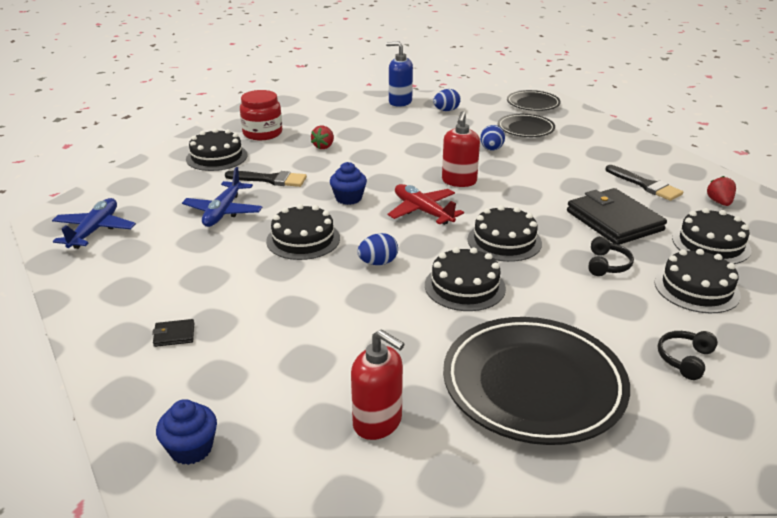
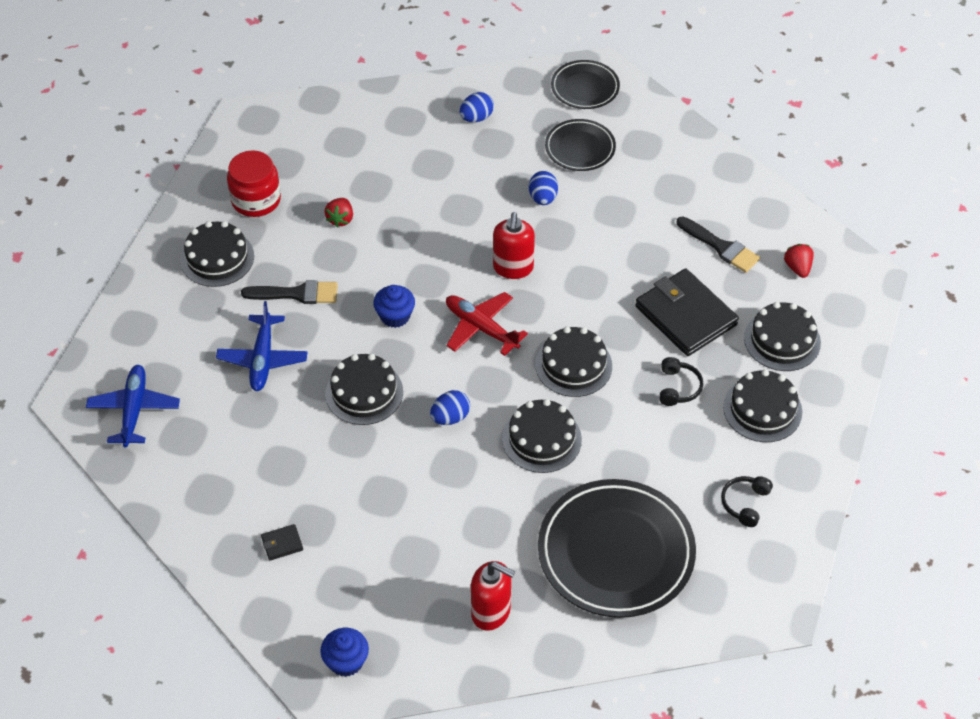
camera: 10 degrees left, 20 degrees up
(400, 102) = (413, 104): blue soap dispenser -> none

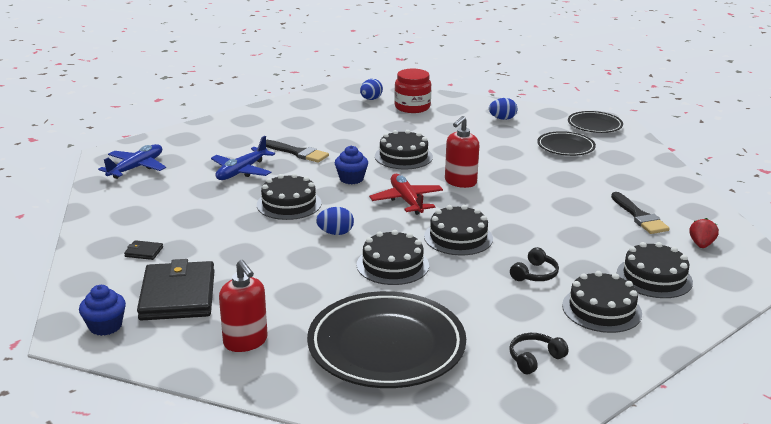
camera: 30 degrees right, 25 degrees down
(217, 258) = (267, 127): black cake -> black cake (403, 156)
(256, 200) = (319, 113): red jar -> red jar (412, 107)
(340, 219) = (363, 133): red strawberry -> none
(543, 198) = (515, 160): blue egg -> blue egg (371, 99)
(685, 316) = (577, 240): black wallet -> black wallet (178, 295)

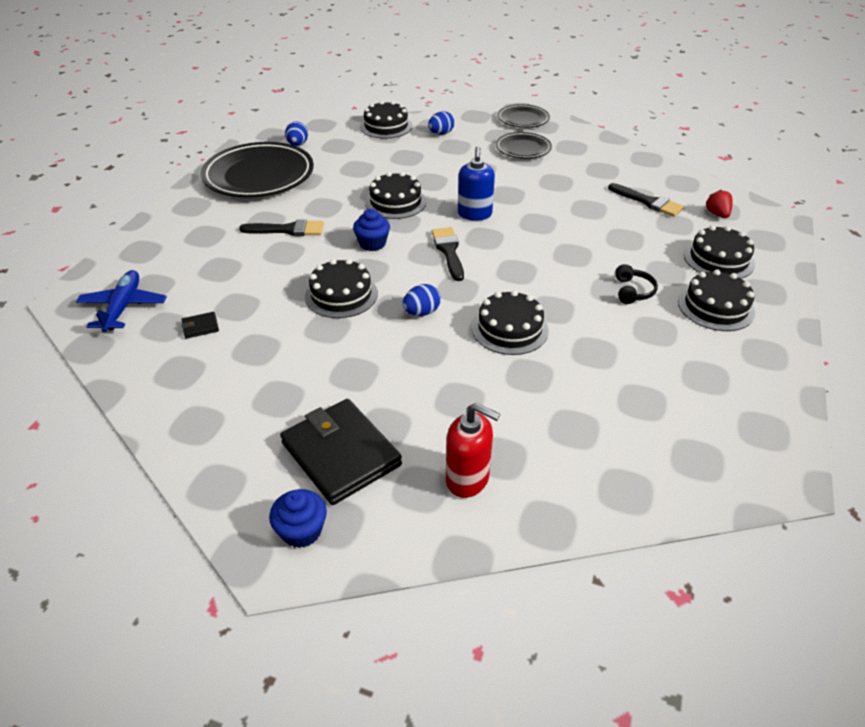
camera: 30 degrees left, 15 degrees up
(144, 252) = (246, 414): black wallet -> black wallet (200, 327)
(242, 171) = (251, 272): blue plane -> none
(386, 346) = (596, 422): black plate -> black plate (259, 176)
(406, 200) = (448, 251): red plane -> black brush
(412, 107) = (347, 143): red jar -> none
(458, 237) = (534, 276): black cake -> black cake (386, 126)
(460, 182) = (474, 214): red soap dispenser -> blue soap dispenser
(534, 359) = (720, 380): black headphones -> none

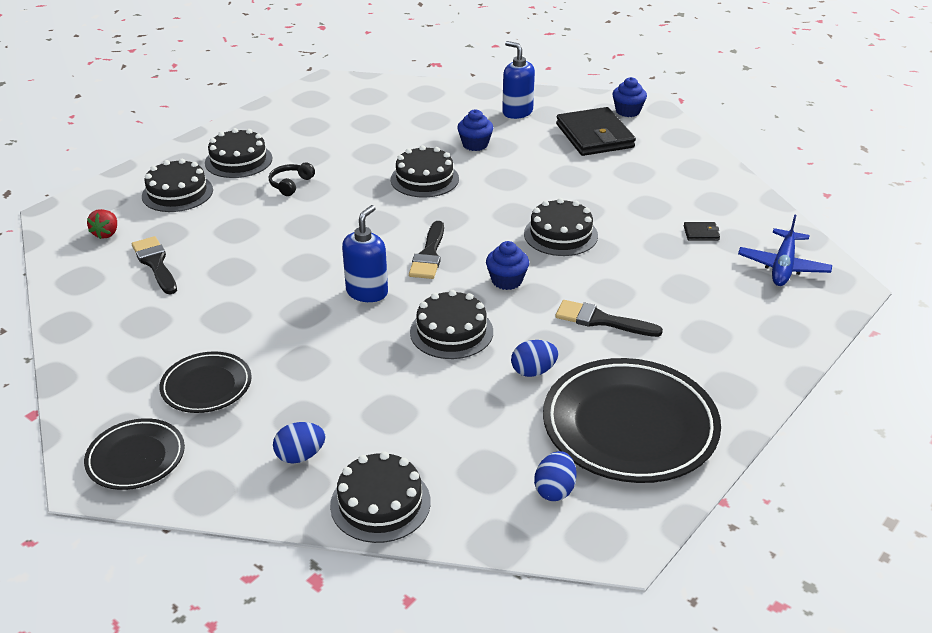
camera: 160 degrees left, 5 degrees down
(421, 312) = (492, 205): blue egg -> blue egg (533, 371)
(468, 479) = (517, 112): red soap dispenser -> blue soap dispenser
(488, 395) = (475, 144): none -> blue cupcake

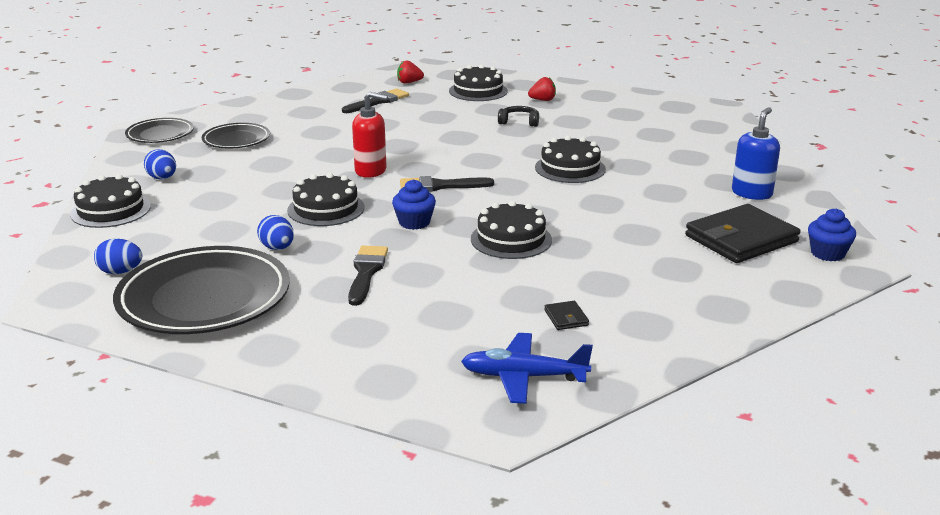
camera: 75 degrees right, 10 degrees down
(238, 160) = (542, 100): black cake -> red strawberry
(367, 292) = (371, 171): blue soap dispenser -> red soap dispenser
(475, 144) = (658, 181): blue cupcake -> none

